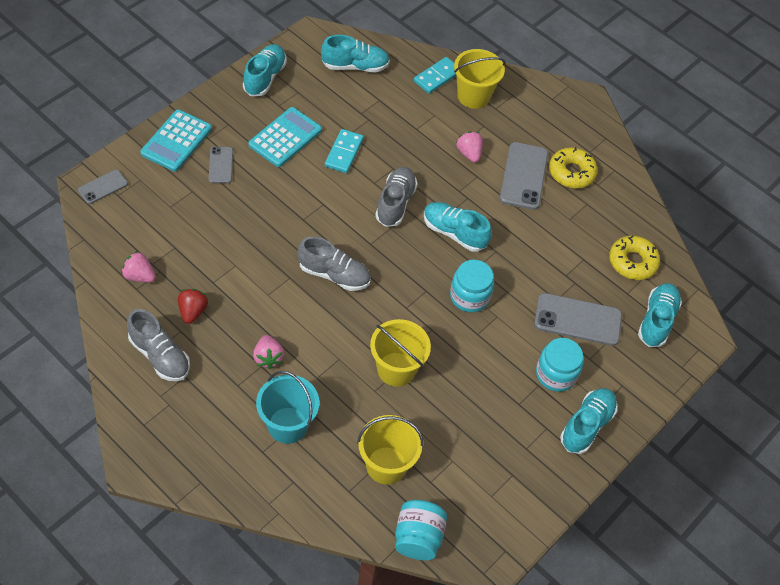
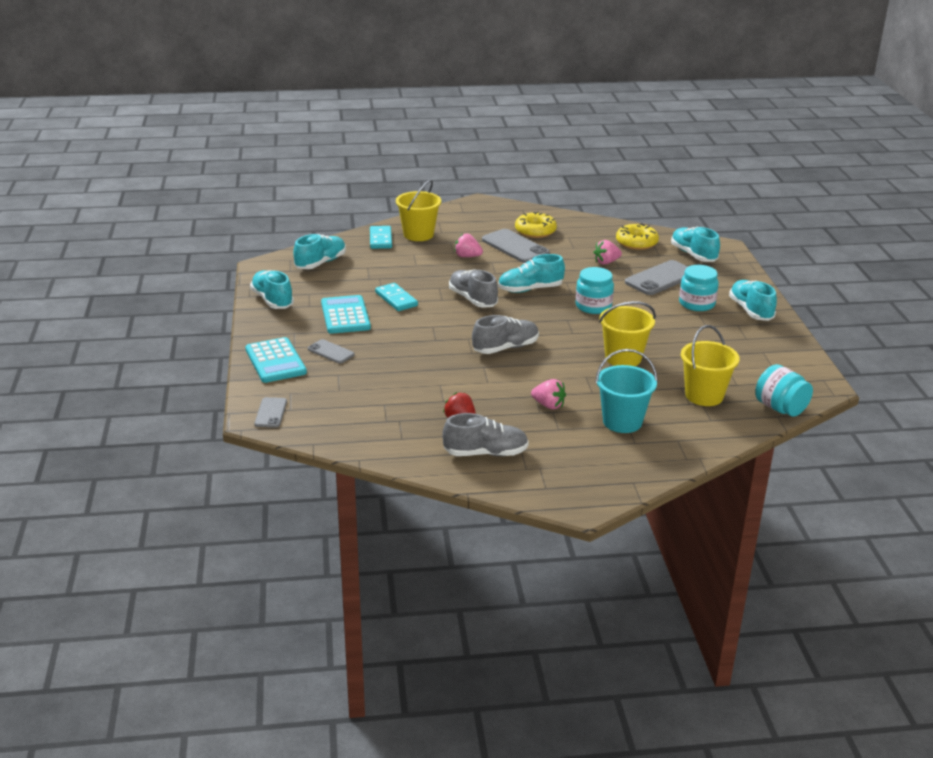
camera: 45 degrees left, 25 degrees down
(139, 276) = (390, 431): pink strawberry -> pink strawberry (606, 262)

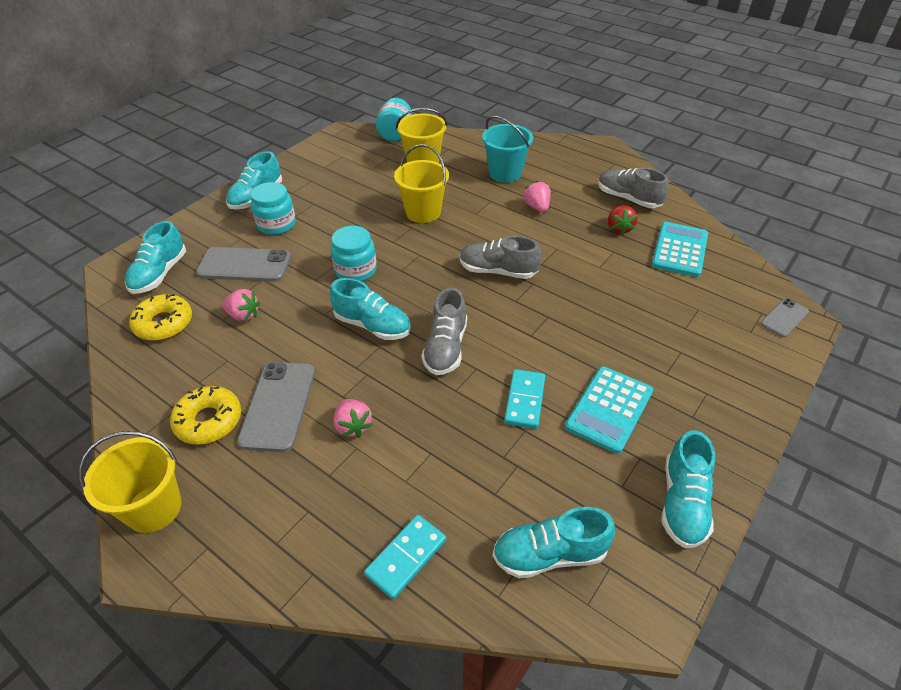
camera: 135 degrees left, 15 degrees up
(275, 361) = (743, 382): turquoise calculator -> turquoise calculator (679, 250)
(331, 352) = (671, 361): grey phone -> none
(418, 234) = (343, 528): yellow bucket -> yellow bucket (154, 508)

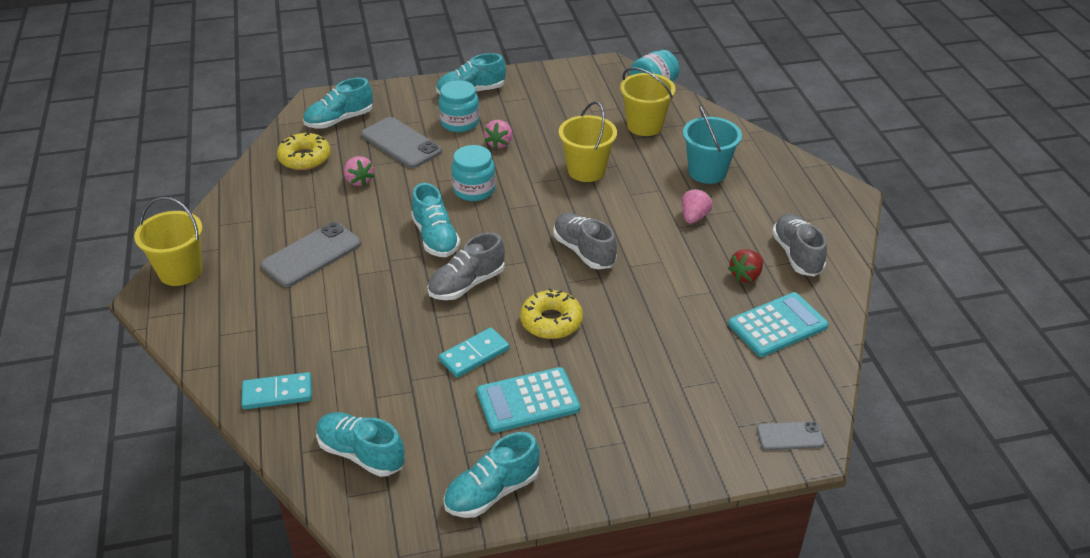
camera: 40 degrees right, 5 degrees down
(209, 421) = (262, 239): yellow donut -> yellow donut (551, 321)
(353, 426) = (340, 297): pink strawberry -> pink strawberry (499, 143)

